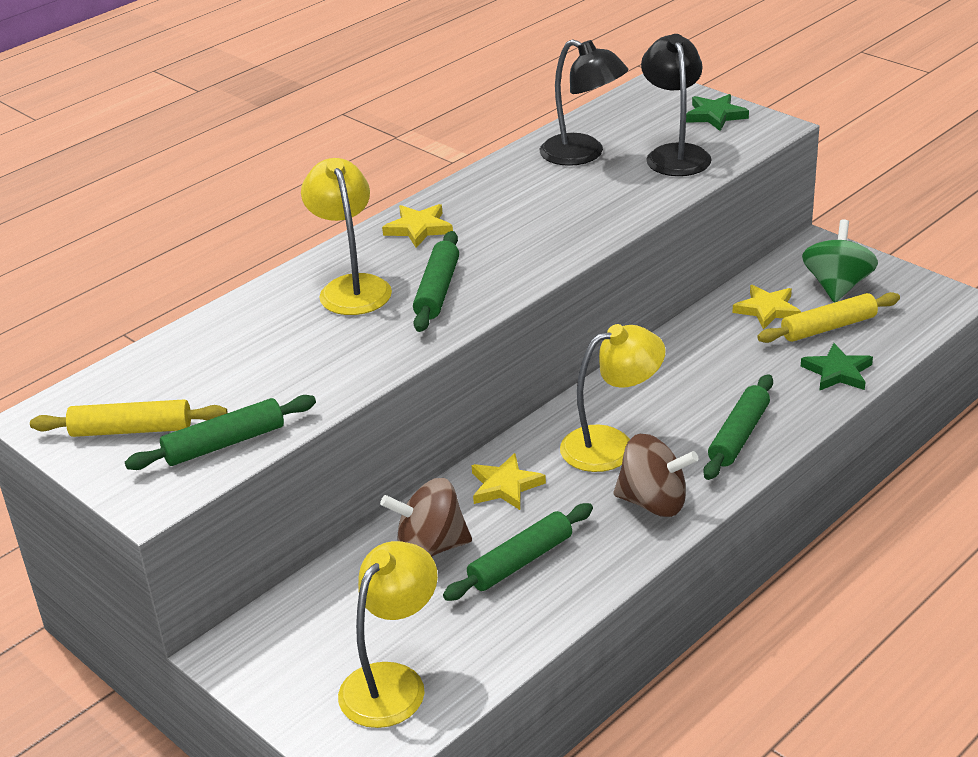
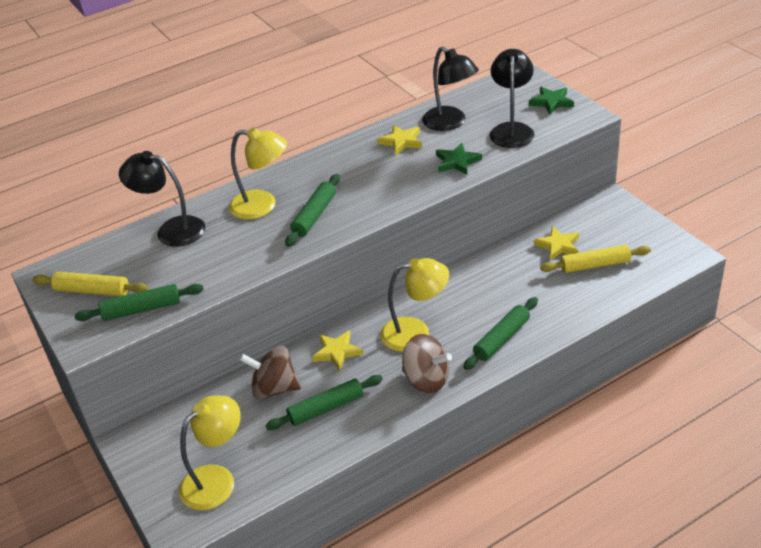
camera: 15 degrees right, 5 degrees up
(222, 335) = (171, 230): none -> black lamp
(351, 287) = (263, 206): yellow lamp -> yellow lamp turned 105 degrees clockwise
(418, 228) = (322, 167): yellow star -> yellow star (401, 142)
(837, 286) = (613, 234): green spinning top -> none
(837, 372) = (587, 300): green star -> green star (457, 162)

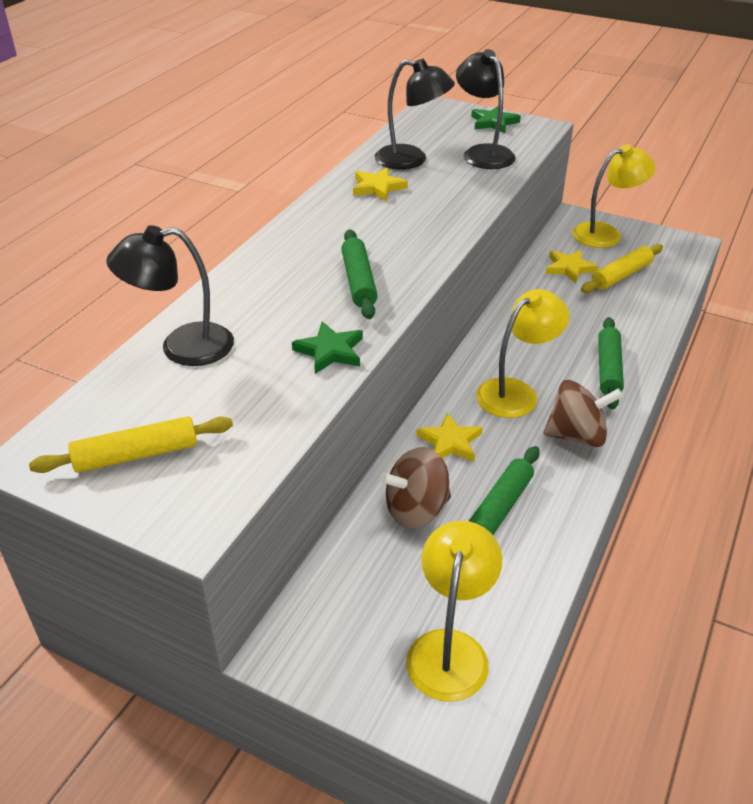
camera: 35 degrees left, 0 degrees up
(142, 309) = (239, 453): green rolling pin -> none
(263, 206) = (281, 288): yellow lamp -> yellow lamp (605, 233)
(457, 162) = (461, 192): green star -> green star (330, 351)

